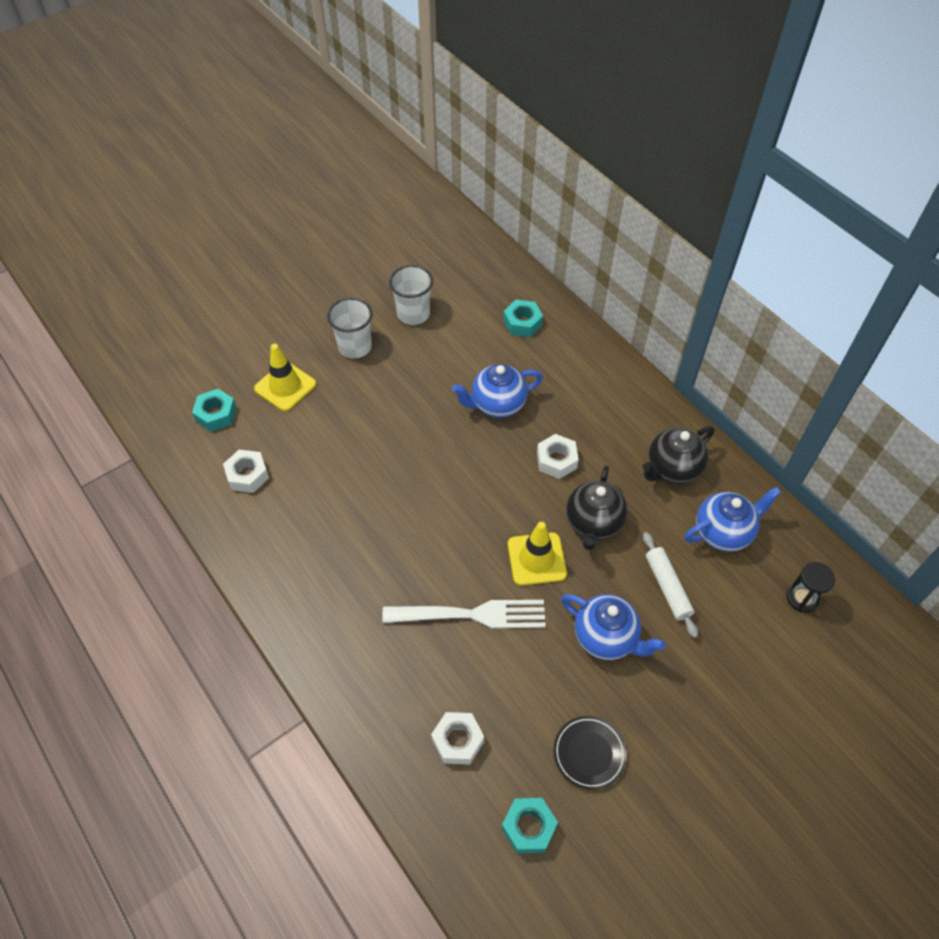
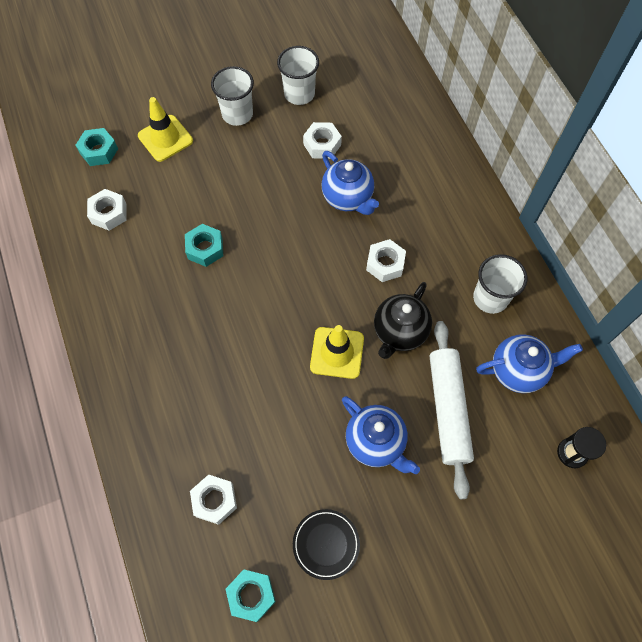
camera: 15 degrees right, 10 degrees up
(453, 358) = (322, 144): none -> white nut
(470, 615) = (261, 389): white fork -> none
(497, 405) = (348, 198): blue teapot -> blue teapot turned 120 degrees counterclockwise
(522, 323) = (396, 124): turquoise nut -> turquoise nut (205, 248)
(667, 587) = (448, 409): white rolling pin -> white rolling pin, size x1.59
(672, 469) = (490, 298): black teapot -> white cup

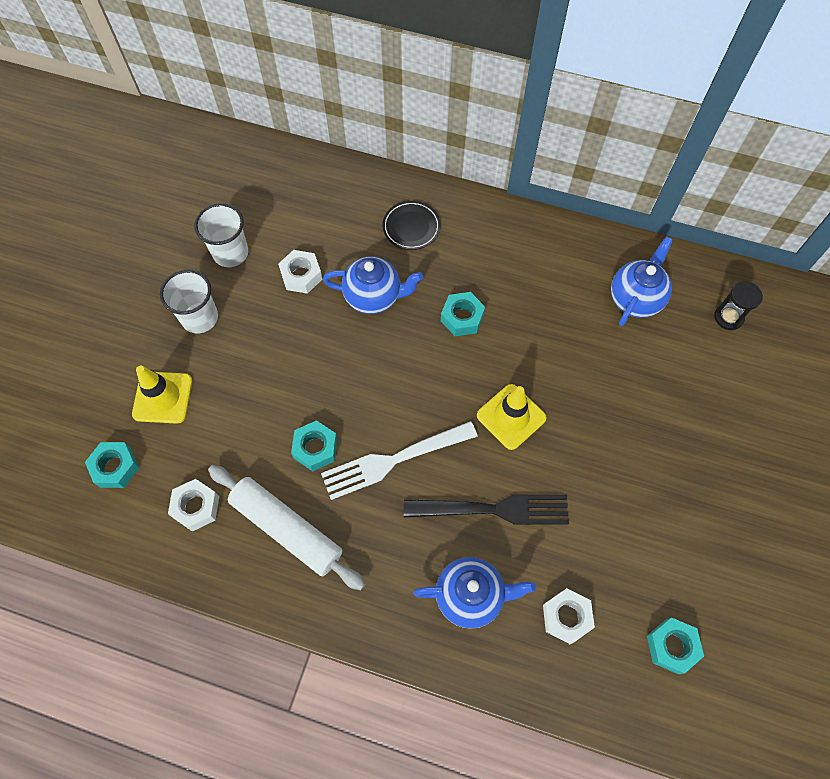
camera: 50 degrees left, 0 degrees up
(238, 302) = (394, 460): none -> white fork
(254, 391) = (492, 510): none -> black fork
(326, 544) = (671, 553): black plate -> black plate (411, 227)
(376, 442) = (614, 448): blue teapot -> blue teapot (470, 596)
(385, 264) = (462, 317): white nut -> turquoise nut
(399, 332) = (533, 355): black teapot -> none
(448, 409) = (628, 373): white rolling pin -> white rolling pin (287, 529)
(490, 298) = (559, 268): white cup -> none

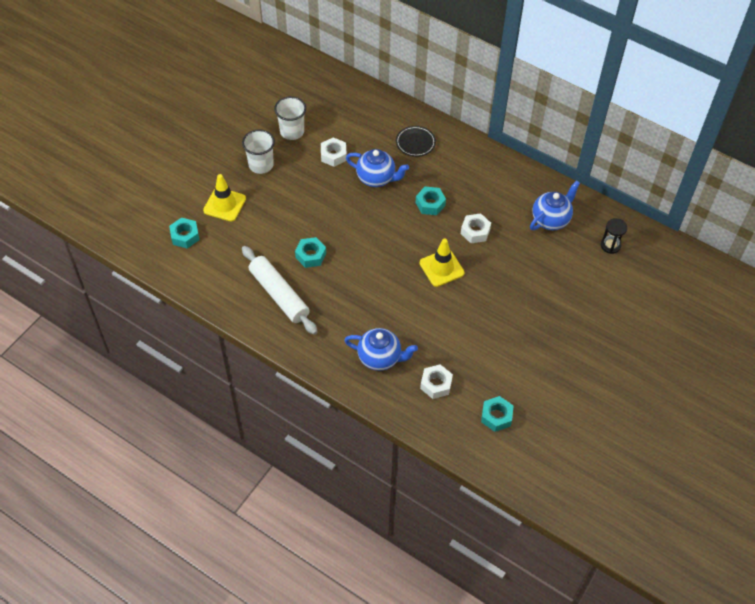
camera: 15 degrees right, 10 degrees down
(196, 507) = (227, 269): white nut -> white nut (475, 231)
(394, 460) = (358, 274): white fork -> none
(492, 510) = (410, 316): black fork -> none

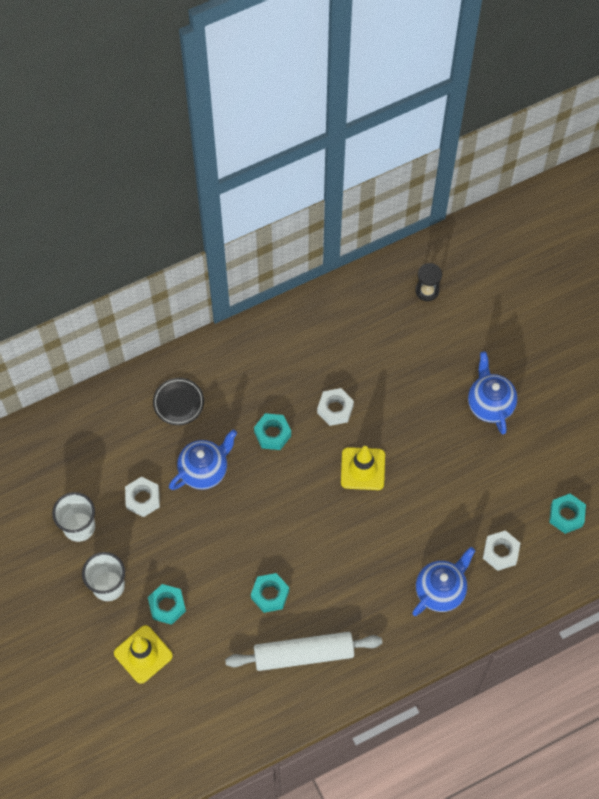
camera: 60 degrees left, 10 degrees up
(185, 236) = (163, 720): turquoise nut -> turquoise nut (167, 606)
(551, 220) = (363, 327): blue teapot -> blue teapot (490, 404)

